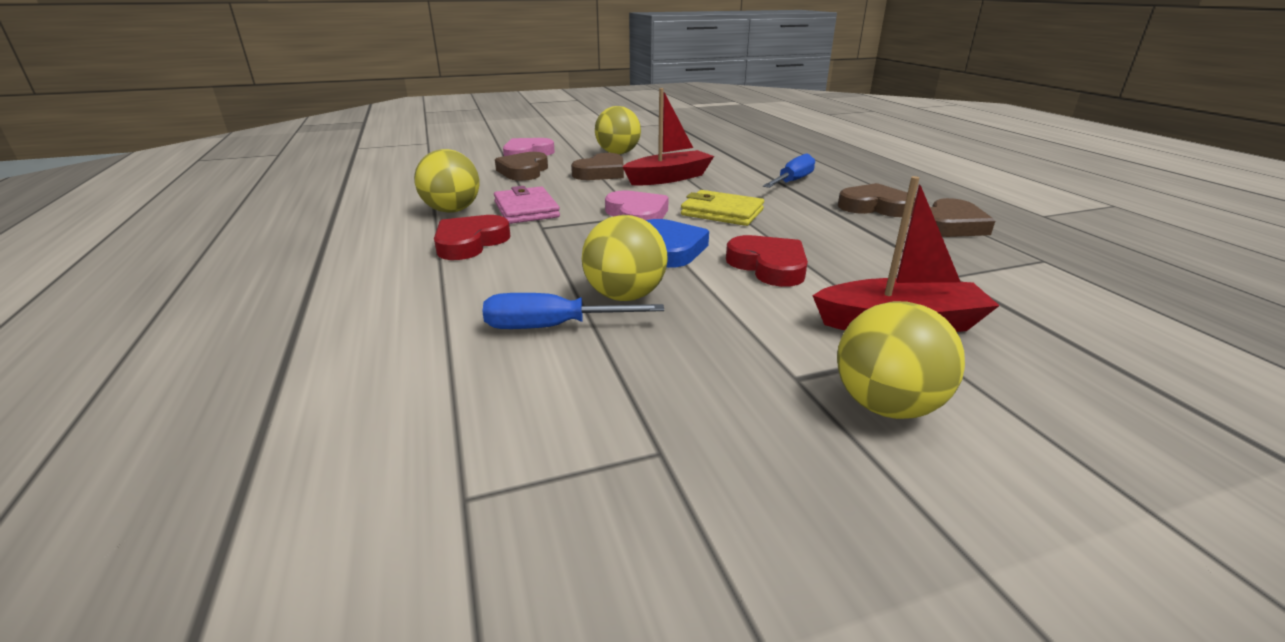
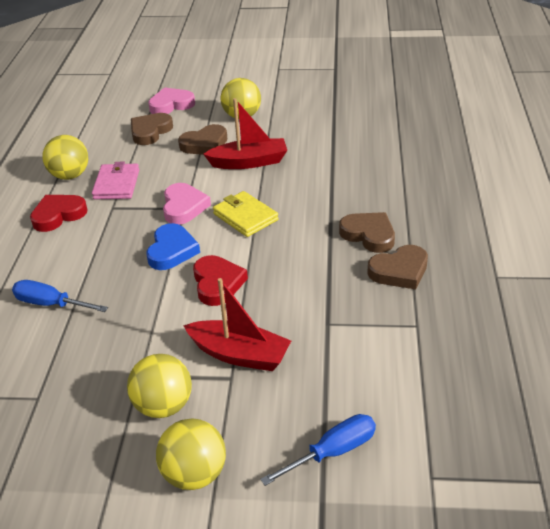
camera: 25 degrees right, 10 degrees up
(625, 296) = (107, 289): yellow ball -> yellow ball (194, 474)
(792, 181) = (341, 186): blue screwdriver -> blue screwdriver (332, 452)

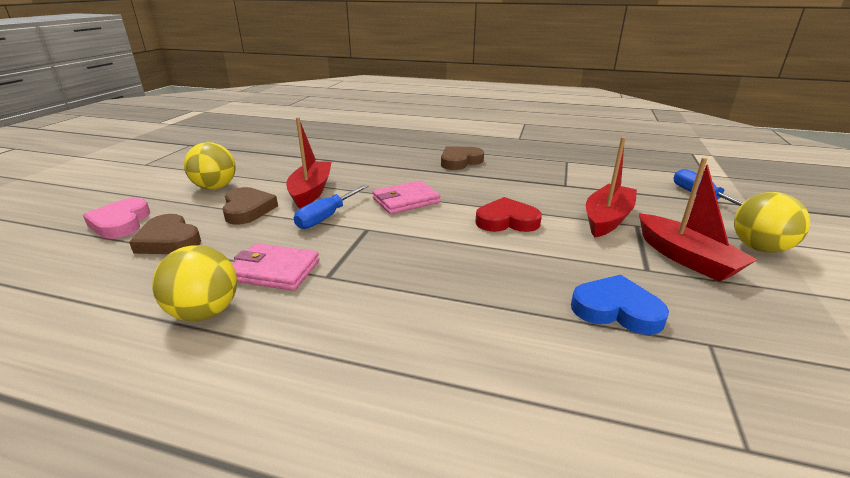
camera: 80 degrees left, 10 degrees down
(51, 304) = (527, 332): blue screwdriver -> blue screwdriver (327, 217)
(58, 215) = (310, 325): red heart -> none
(163, 406) = (685, 258): yellow ball -> red boat
(172, 251) = (443, 240): blue heart -> blue heart (616, 310)
(184, 207) = (365, 229): pink heart -> none
(245, 217) = (406, 201): yellow wallet -> pink wallet
(399, 271) = (507, 158): brown heart -> none

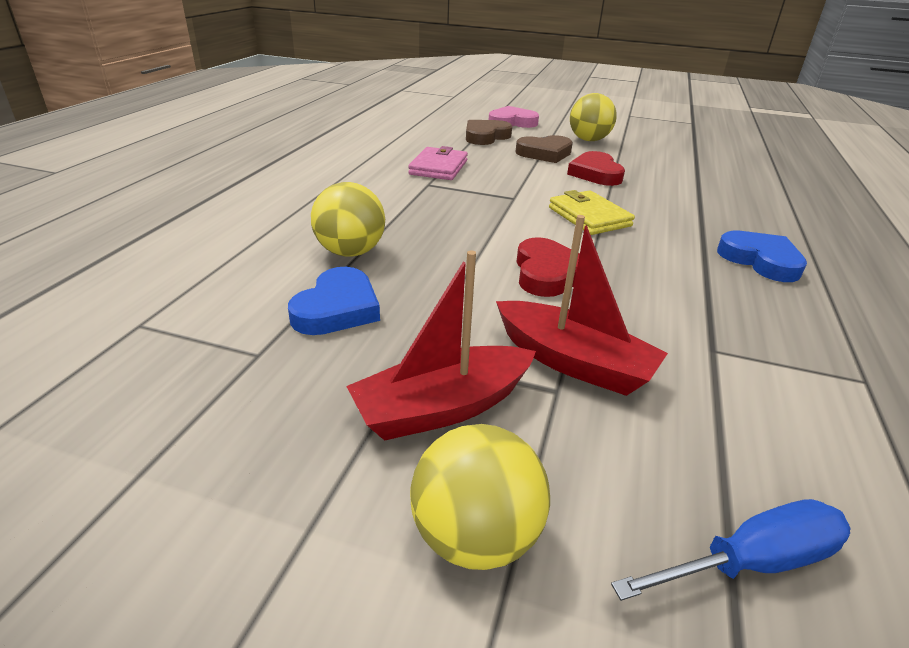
camera: 90 degrees right, 5 degrees up
(205, 312) = (389, 154): yellow ball -> yellow ball (350, 252)
(311, 191) = (595, 174): red boat -> red heart
(327, 217) = (537, 181): blue screwdriver -> none
(406, 201) = (589, 217): pink wallet -> yellow wallet
(460, 161) = (760, 261): brown heart -> blue heart

